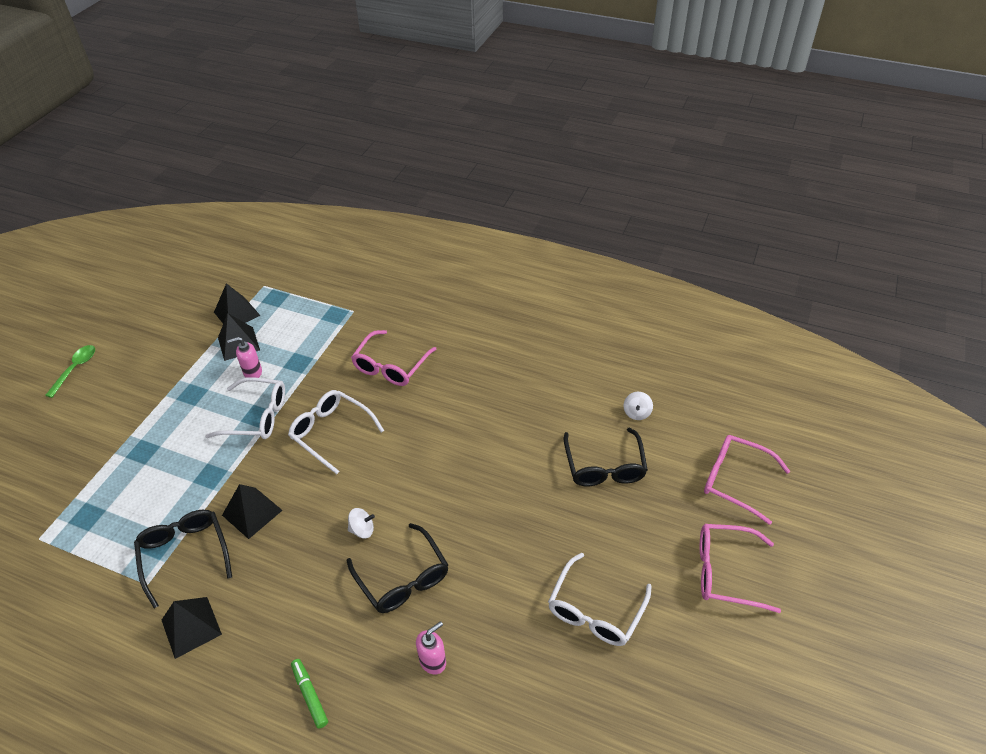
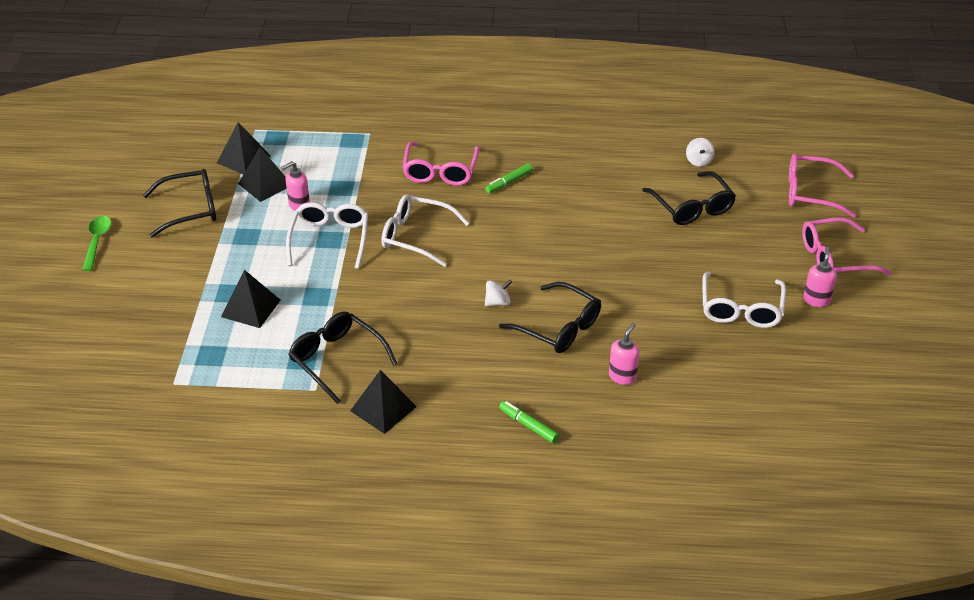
camera: 20 degrees left, 5 degrees down
(164, 355) = (190, 209): none -> black glasses
(252, 512) = (380, 314): black pyramid -> black pyramid (250, 308)
(256, 416) = (330, 240): white glasses -> white glasses turned 75 degrees counterclockwise
(445, 393) = (509, 182): none -> green marker
(681, 622) = (816, 300): none -> pink soap dispenser

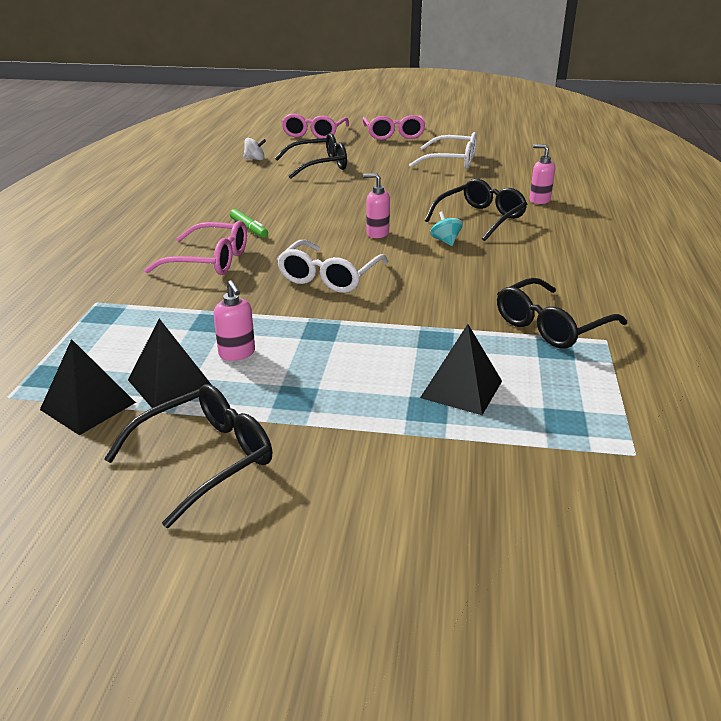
camera: 85 degrees left, 10 degrees down
(97, 242) = (263, 584): green spoon -> none
(190, 209) = (204, 459): black glasses -> black glasses turned 60 degrees clockwise
(330, 240) = (322, 330): white glasses -> none
(383, 408) = (620, 300): black pyramid -> none
(497, 302) = (445, 241): white spinning top -> turquoise spinning top
(528, 426) = (614, 236): green marker -> none
(816, 300) = (440, 142): pink soap dispenser -> pink soap dispenser (377, 233)

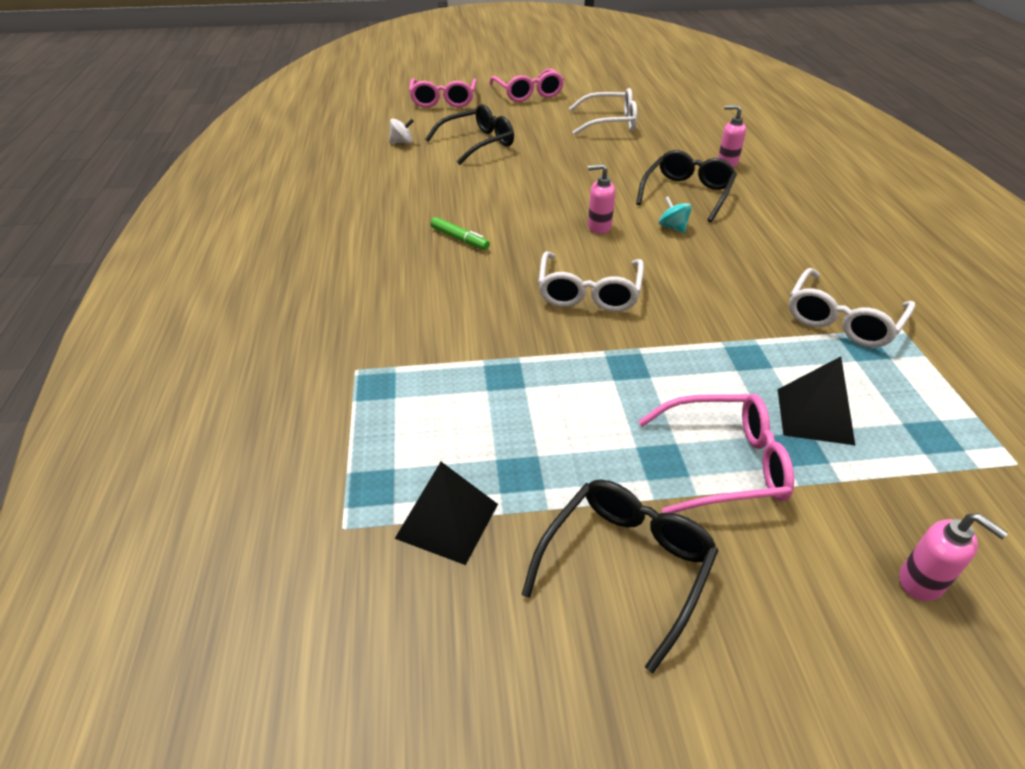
camera: 15 degrees left, 10 degrees up
(170, 383) = (518, 469): black pyramid -> none
(209, 261) = (446, 290): pink glasses -> pink glasses (723, 464)
(237, 353) = (562, 413): pink soap dispenser -> pink soap dispenser (921, 582)
(551, 325) = (842, 319): black glasses -> white glasses

